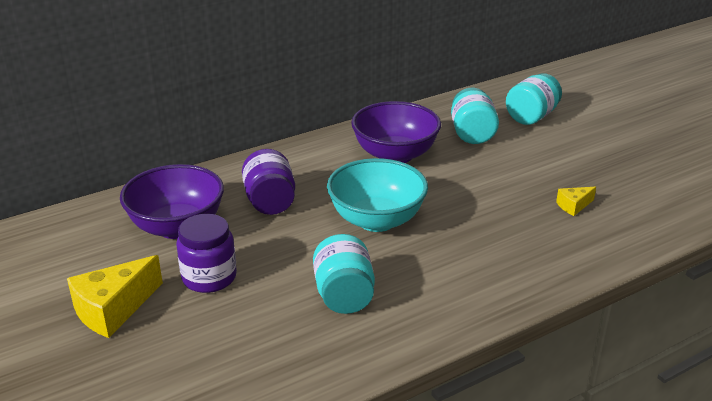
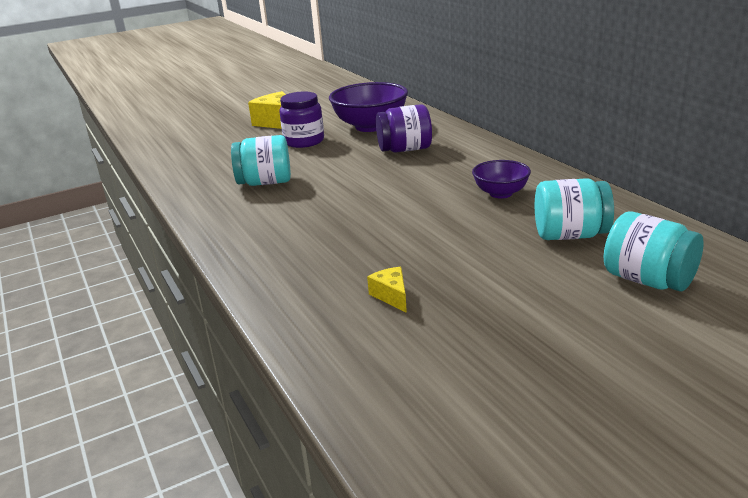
camera: 95 degrees right, 5 degrees down
(376, 220) = (372, 189): turquoise bowl -> none
(395, 155) = (500, 193): purple bowl -> purple bowl, size x0.56

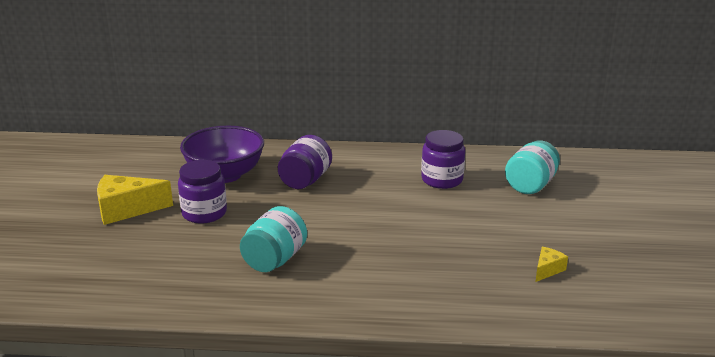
camera: 60 degrees left, 0 degrees up
(391, 296) = (547, 270): yellow cheese -> yellow cheese turned 120 degrees clockwise
(500, 193) = (442, 180): purple bowl -> purple jar
(648, 280) = (607, 189): turquoise jar -> none

